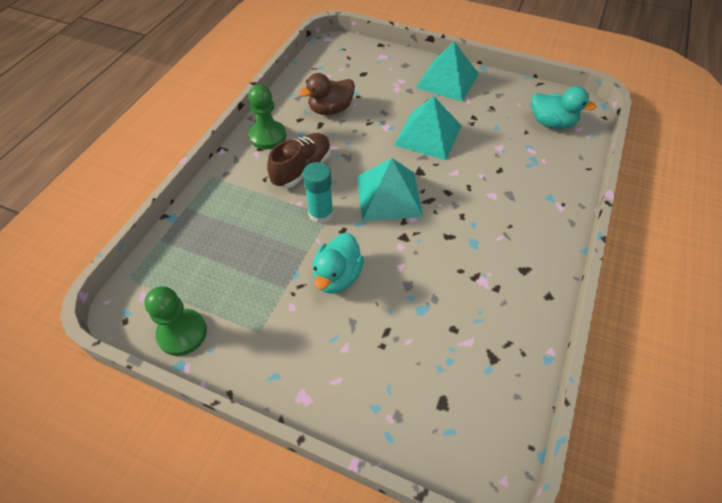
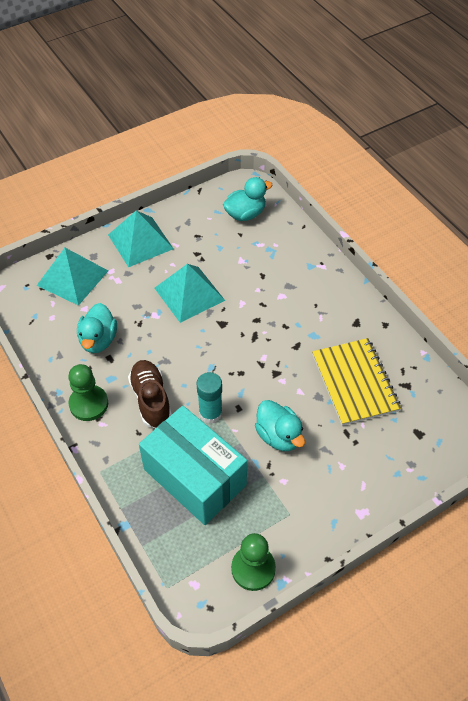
camera: 55 degrees left, 0 degrees up
(248, 238) = (194, 477): none -> turquoise box
(330, 109) = (98, 340): brown duck -> turquoise duck
(389, 195) = (229, 358): turquoise pyramid -> turquoise pyramid (72, 278)
(452, 307) = (355, 382): none -> yellow notebook

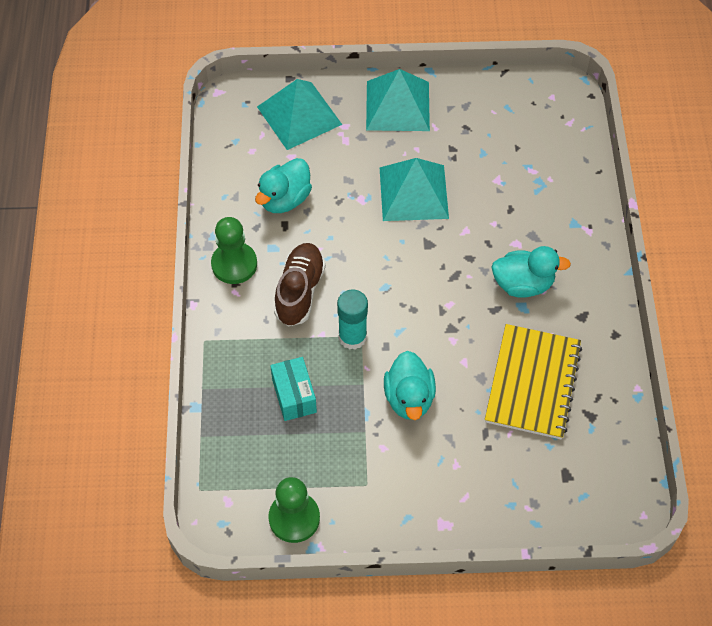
camera: 30 degrees right, 5 degrees up
(194, 477) = (294, 395): turquoise box -> turquoise box, size x0.48
(245, 214) = (539, 125): turquoise duck -> turquoise duck (523, 284)

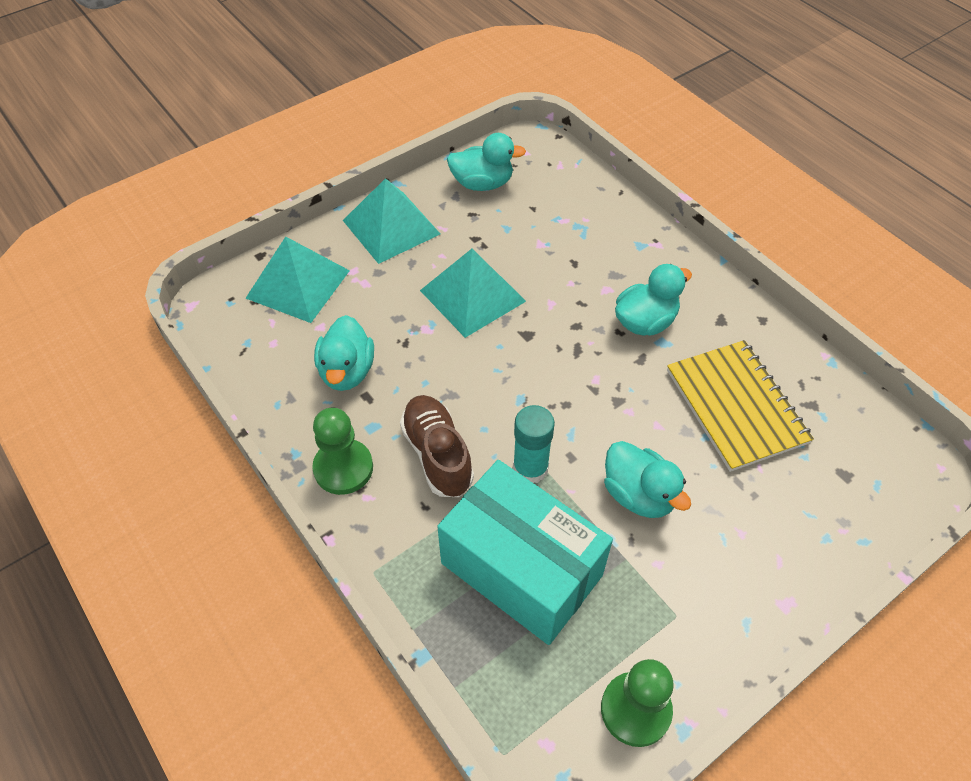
camera: 35 degrees left, 5 degrees down
(294, 395) = (521, 569): turquoise box -> turquoise box, size x2.10
(495, 106) = (482, 183): none -> turquoise duck

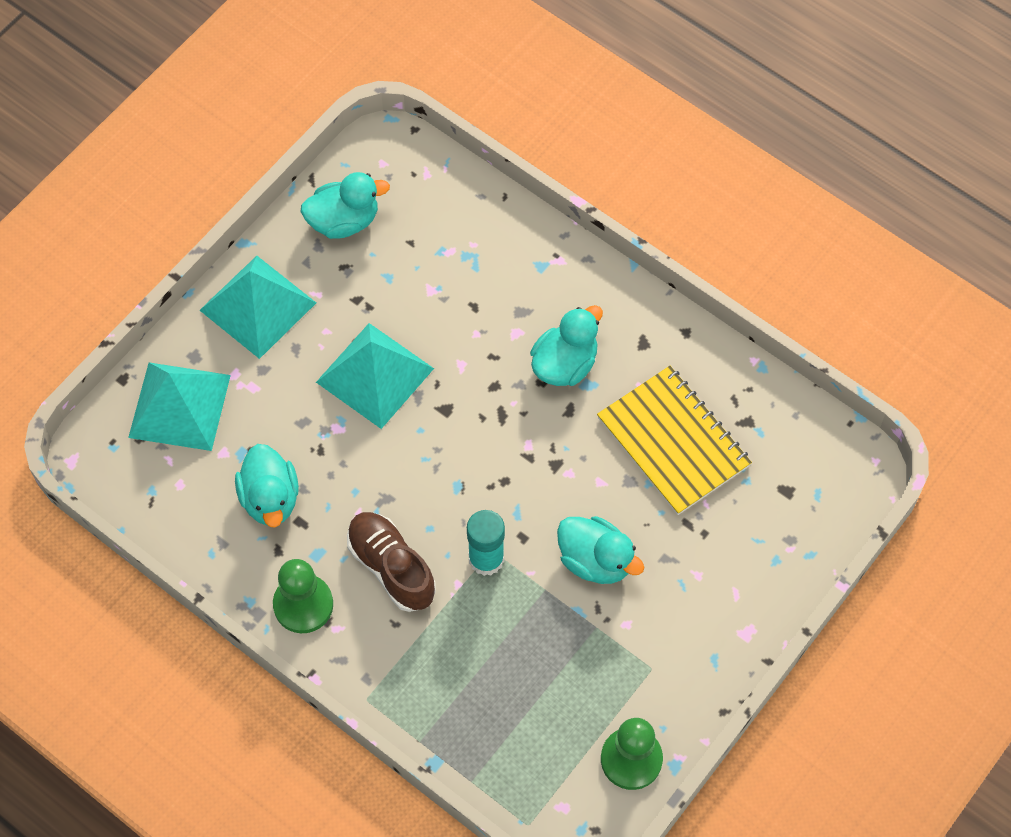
camera: 15 degrees left, 10 degrees up
(521, 569) = (502, 661): turquoise box -> none

